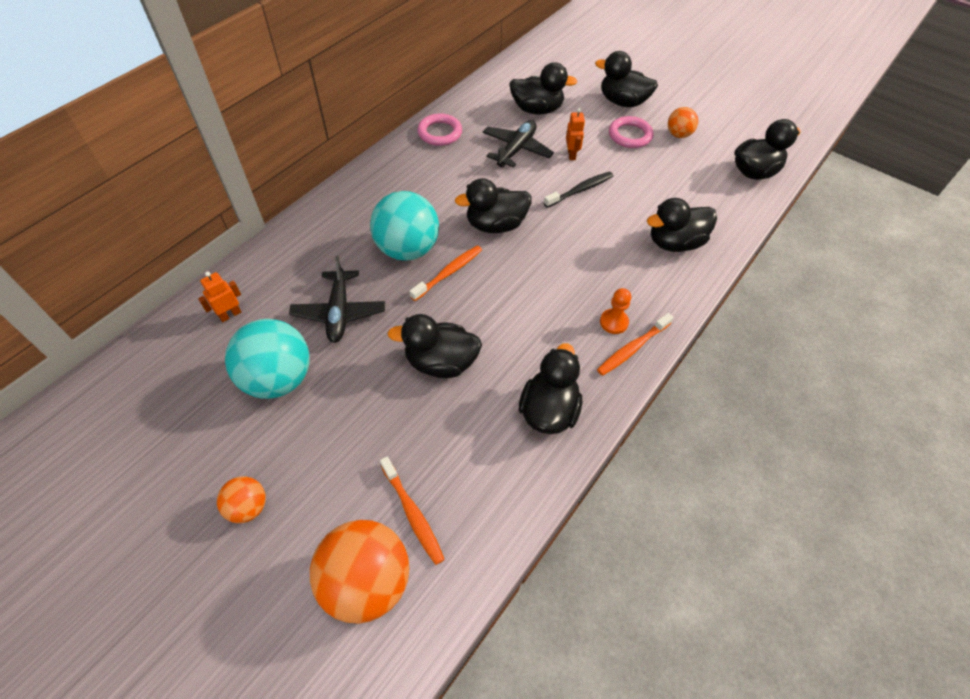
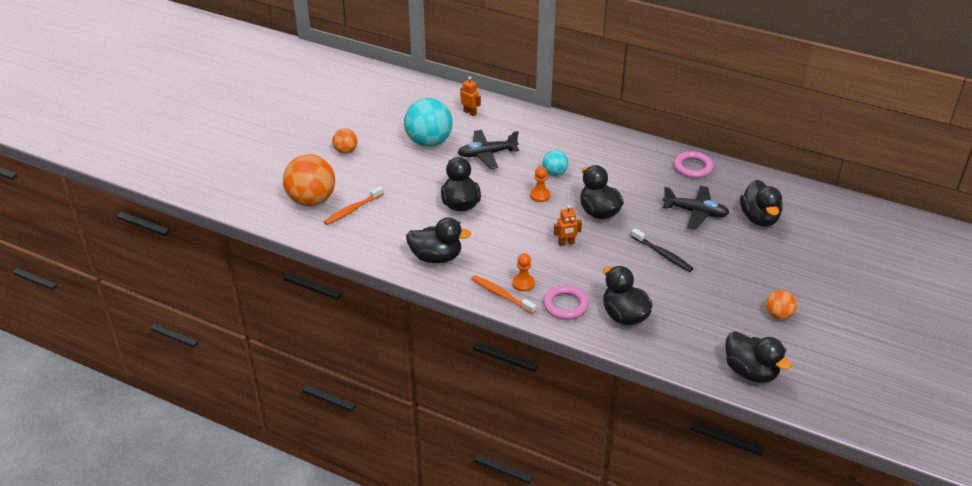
camera: 80 degrees right, 15 degrees down
(407, 249) = (554, 173): turquoise ball -> turquoise ball, size x0.51
(448, 273) = (540, 195): orange toothbrush -> orange pawn
(571, 155) = (707, 245): orange robot -> orange robot (566, 243)
(622, 102) = (807, 273): black duck -> none
(630, 135) = (757, 281): pink ring -> pink ring (565, 305)

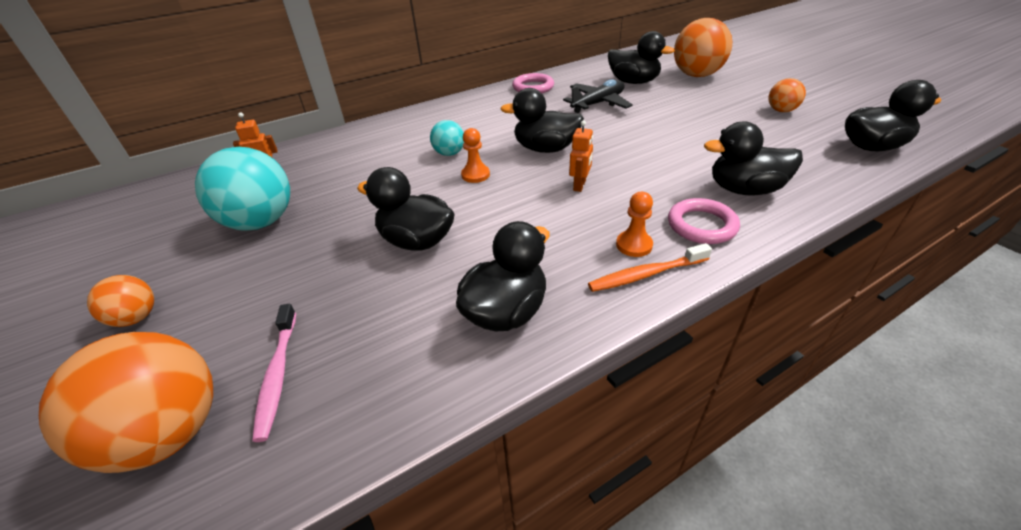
camera: 55 degrees left, 0 degrees up
(352, 210) = (278, 375): orange toothbrush -> pink toothbrush
(487, 154) = (354, 185): black plane -> none
(662, 254) = (649, 136): black toothbrush -> none
(813, 251) = (696, 75): none -> orange ball

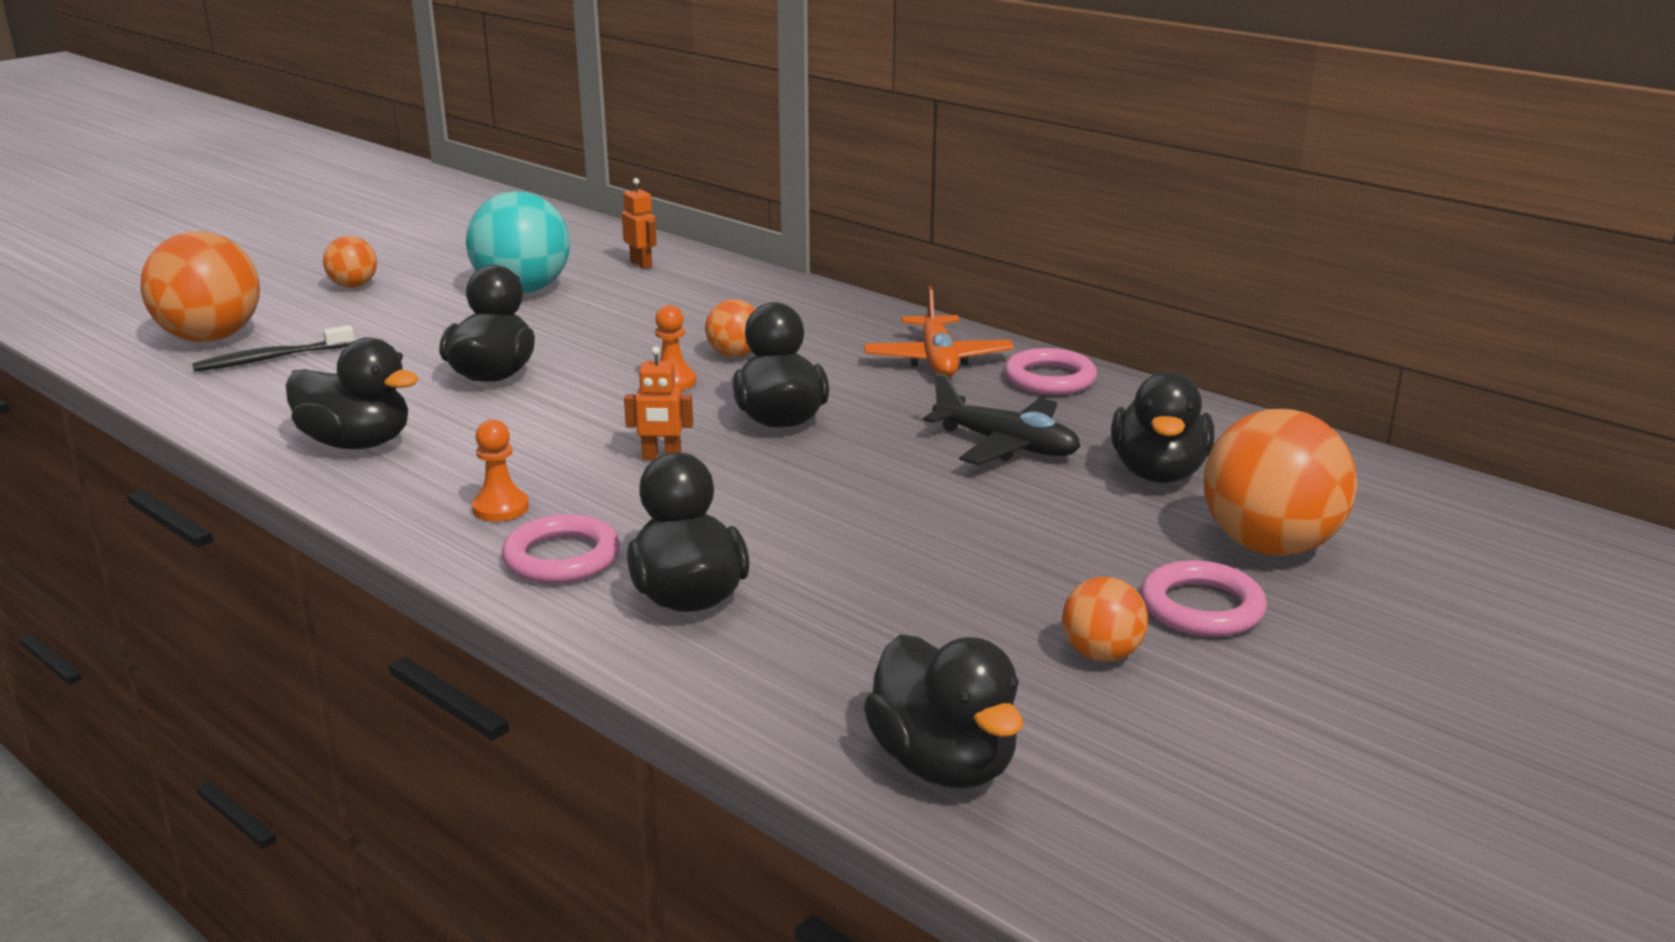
camera: 70 degrees right, 15 degrees down
(278, 375) = (271, 359): pink toothbrush -> black toothbrush
(449, 153) = (734, 355): turquoise ball -> orange ball
(496, 106) = (937, 360): none -> orange plane
(646, 274) = (431, 520): orange toothbrush -> none
(743, 91) = (1201, 607): none -> pink ring

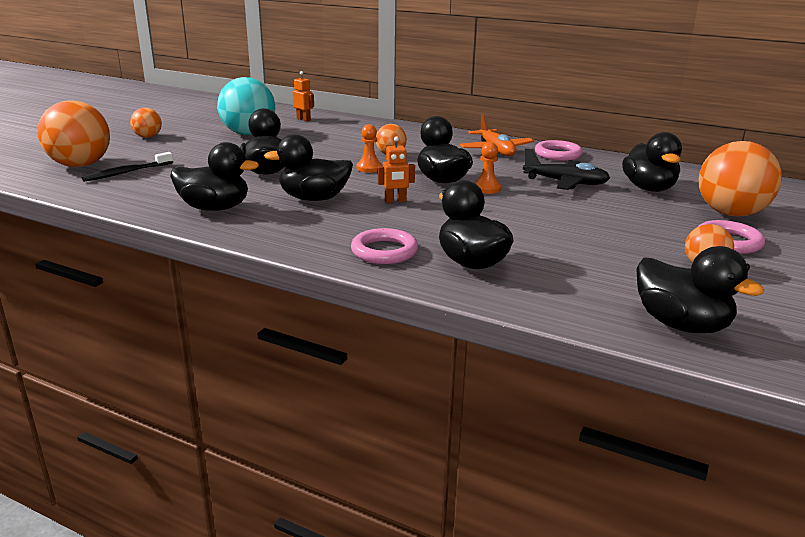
camera: 15 degrees left, 0 degrees up
(500, 508) = (327, 231): orange pawn -> orange pawn (486, 188)
(529, 439) = (314, 198): none -> black duck

